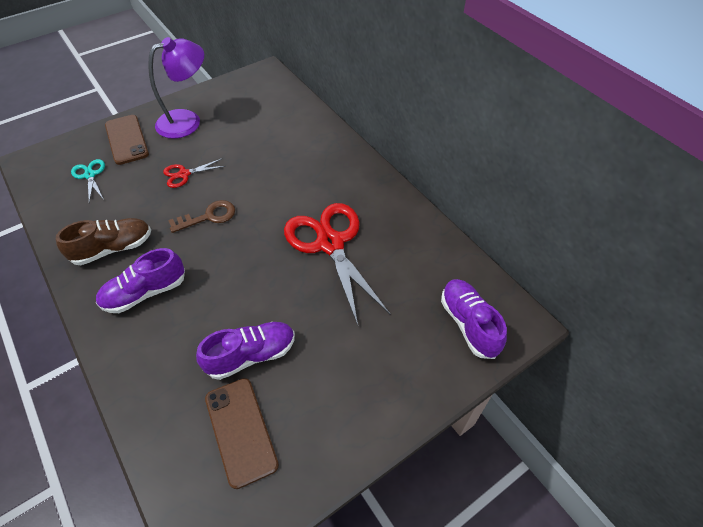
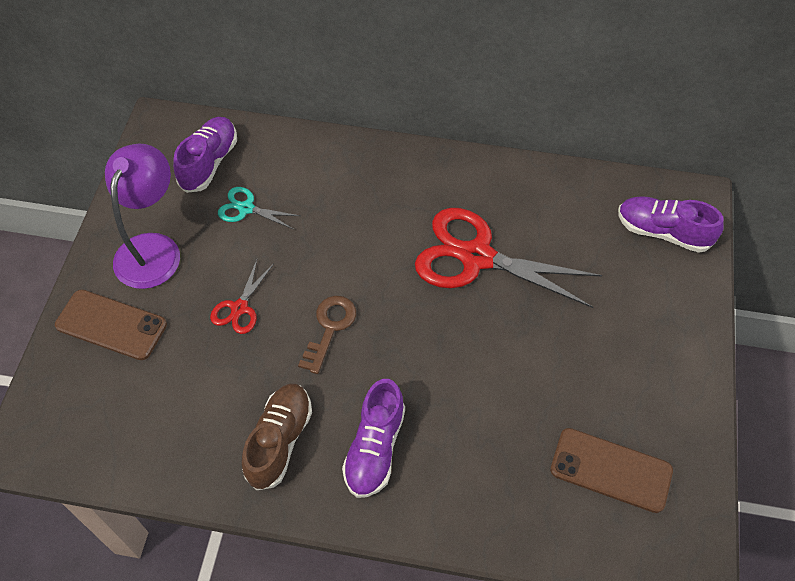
camera: 45 degrees left, 5 degrees up
(90, 175) = (130, 396): turquoise scissors -> turquoise scissors (246, 208)
(251, 355) = (540, 409): purple shoe -> purple shoe (209, 163)

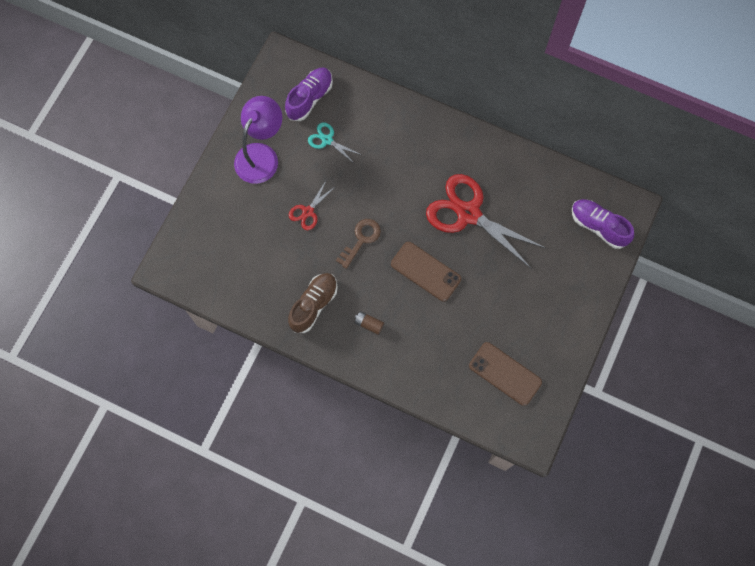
camera: 15 degrees right, 15 degrees up
(111, 325) = (227, 203): brown phone -> brown phone (425, 271)
(375, 448) = (369, 324): purple shoe -> brown battery

